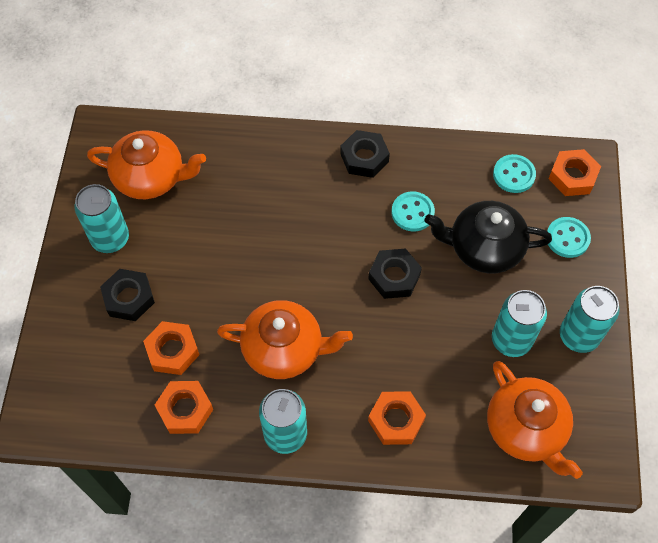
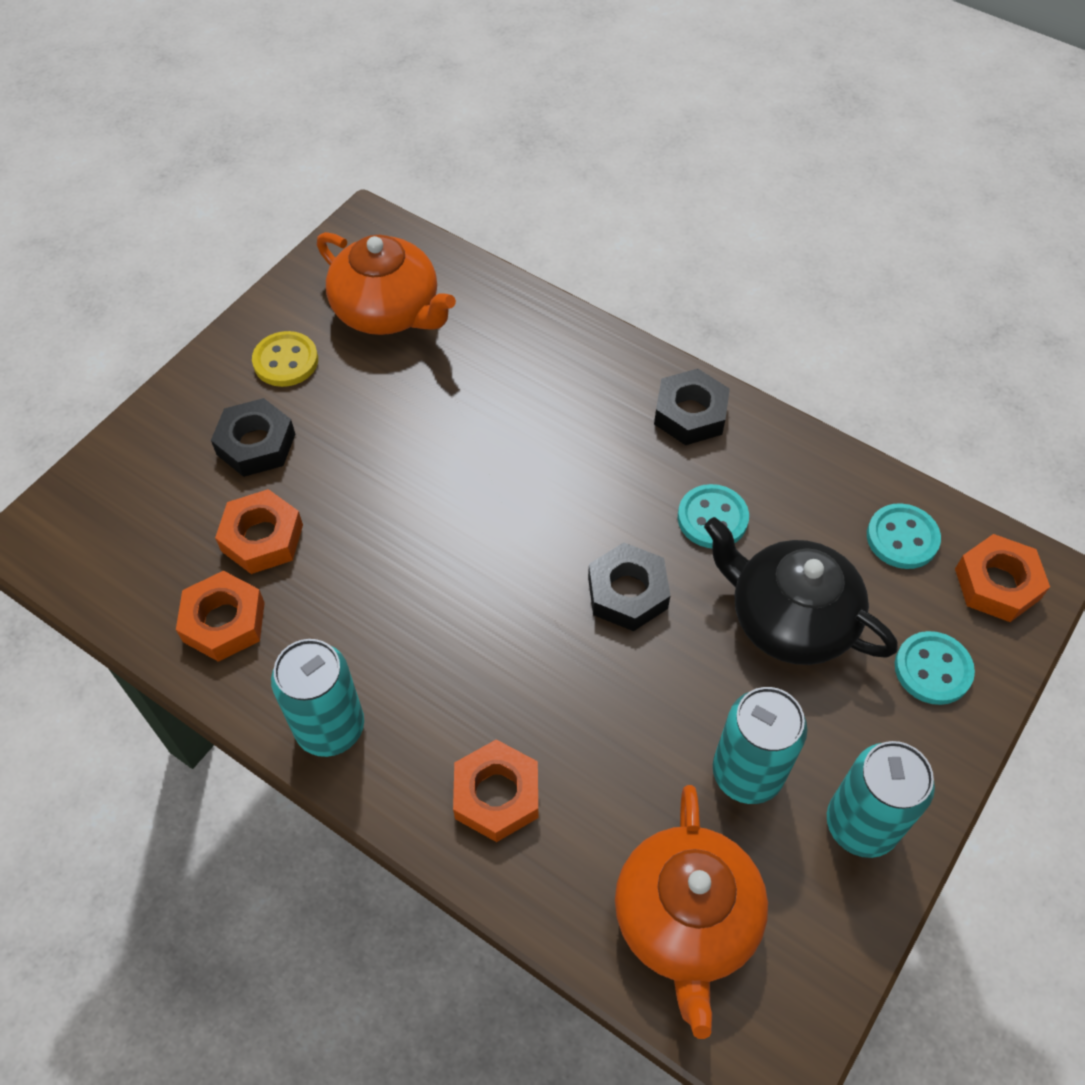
camera: 30 degrees right, 5 degrees down
(110, 238) = (286, 361): turquoise can -> yellow button
(284, 349) = (408, 611): orange teapot -> none

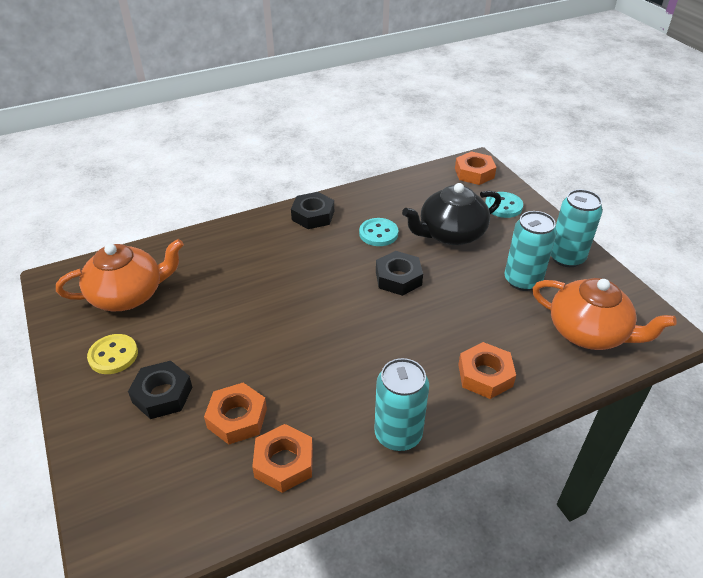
camera: 60 degrees left, 15 degrees down
(902, 538) = (433, 186): turquoise button -> none

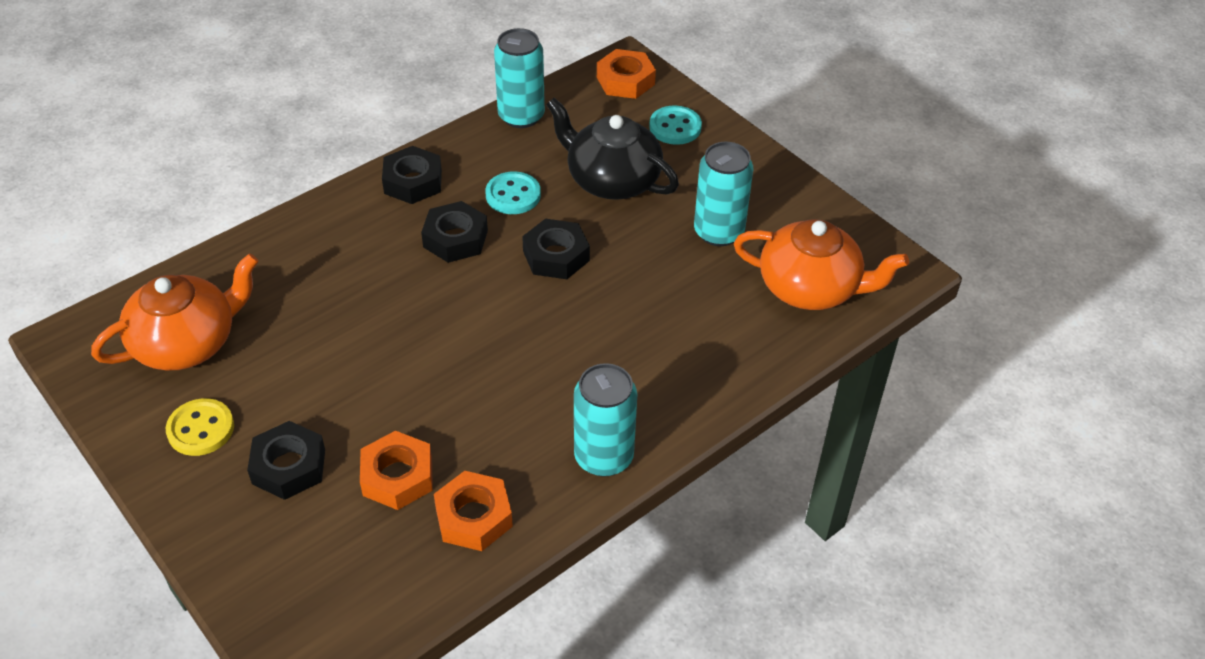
camera: 15 degrees left, 5 degrees up
(331, 256) = (455, 239): none -> black nut
(450, 234) = (612, 180): black teapot -> black teapot turned 75 degrees clockwise
(485, 375) = (694, 365): orange nut -> none
(566, 257) = (769, 190): turquoise can -> turquoise can (521, 116)

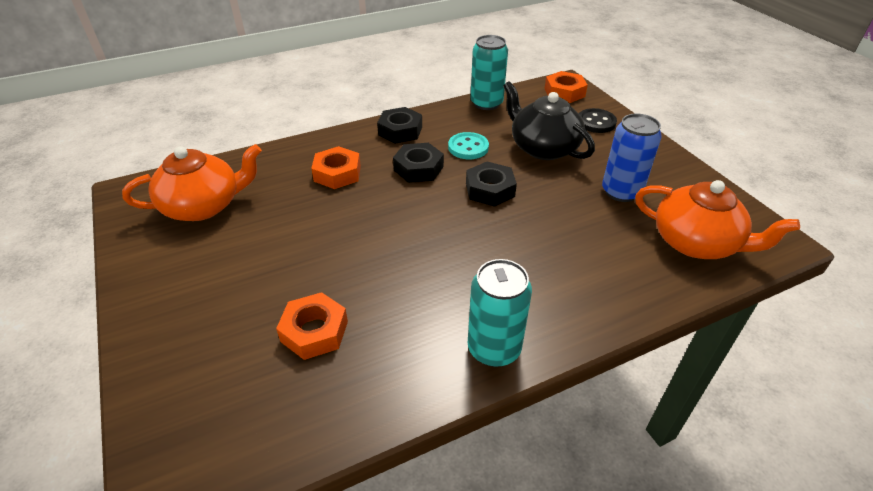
camera: 15 degrees right, 5 degrees down
(201, 429) = (182, 266): yellow button -> none
(289, 466) = (233, 306): black nut -> none
(474, 517) = (366, 380): orange nut -> orange nut (337, 173)
(675, 127) = (596, 122): turquoise button -> black button
(718, 232) = (621, 192): turquoise can -> blue can

